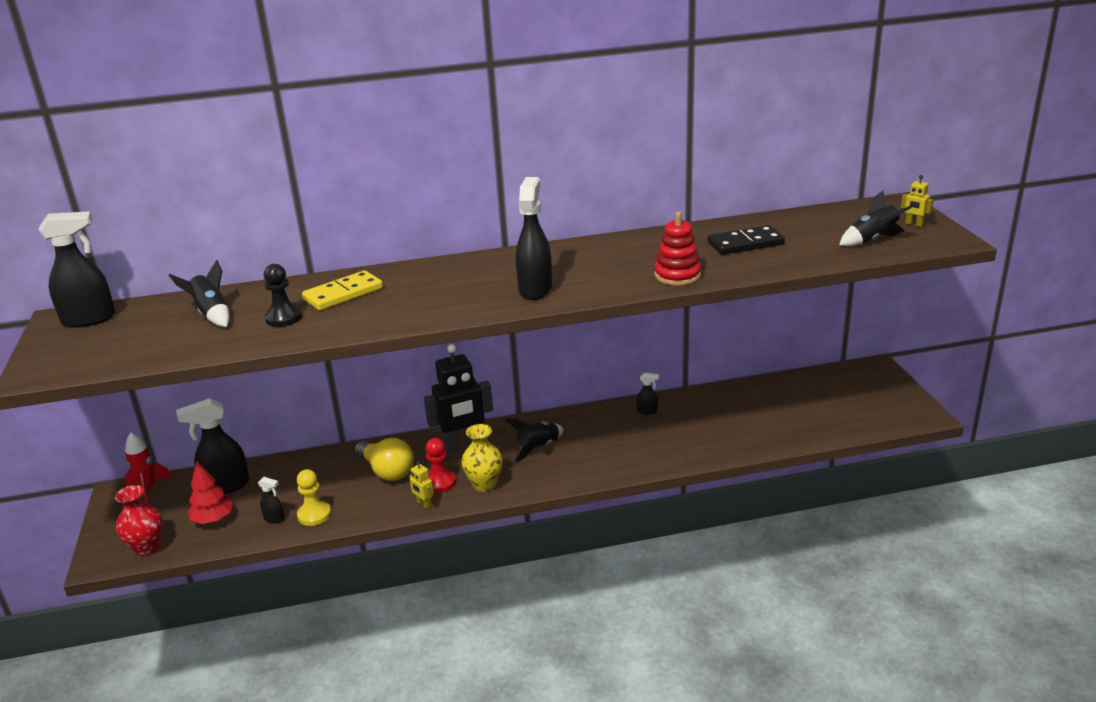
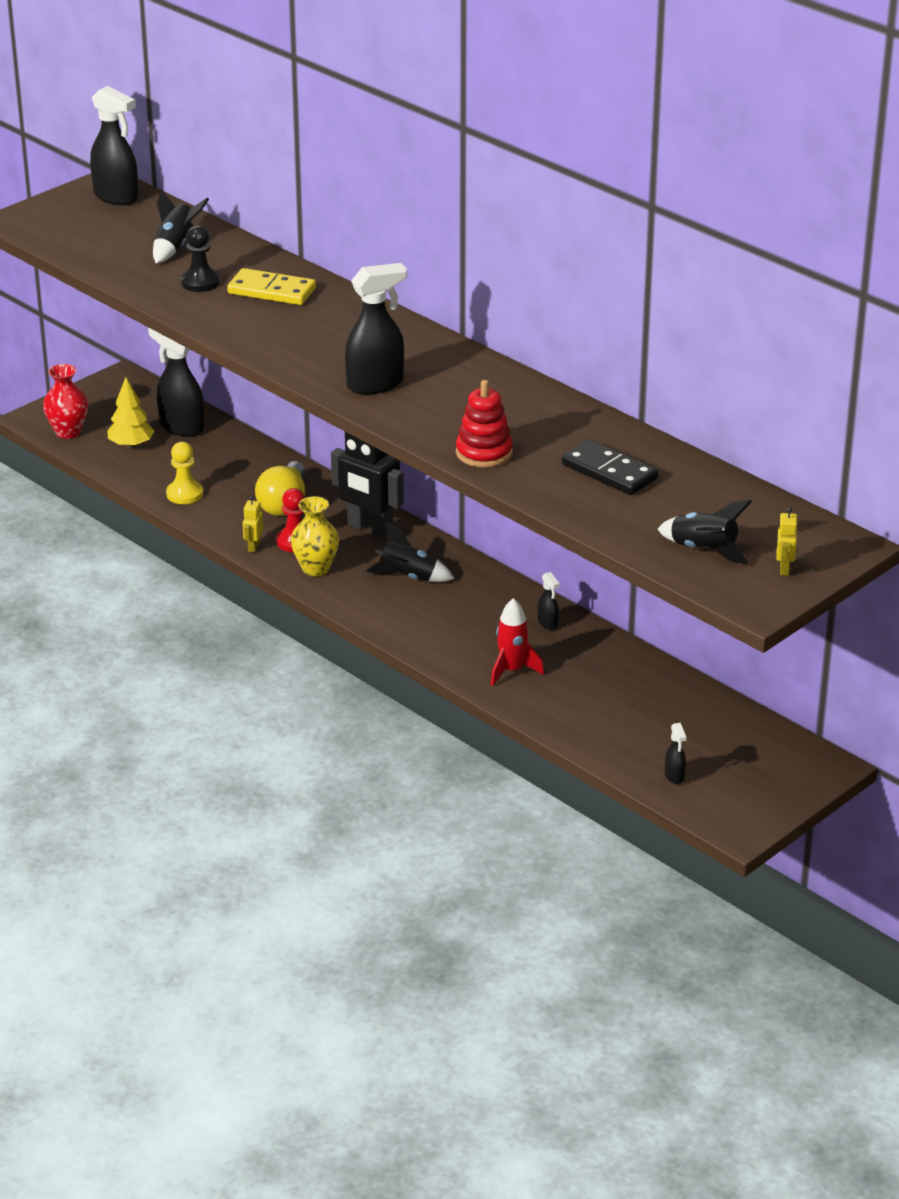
camera: 55 degrees right, 5 degrees up
(148, 489) = (141, 390): red rocket -> red rocket (512, 670)
(213, 520) = (131, 445): red tree -> yellow tree
(274, 519) = (160, 476): black spray bottle -> black spray bottle (674, 776)

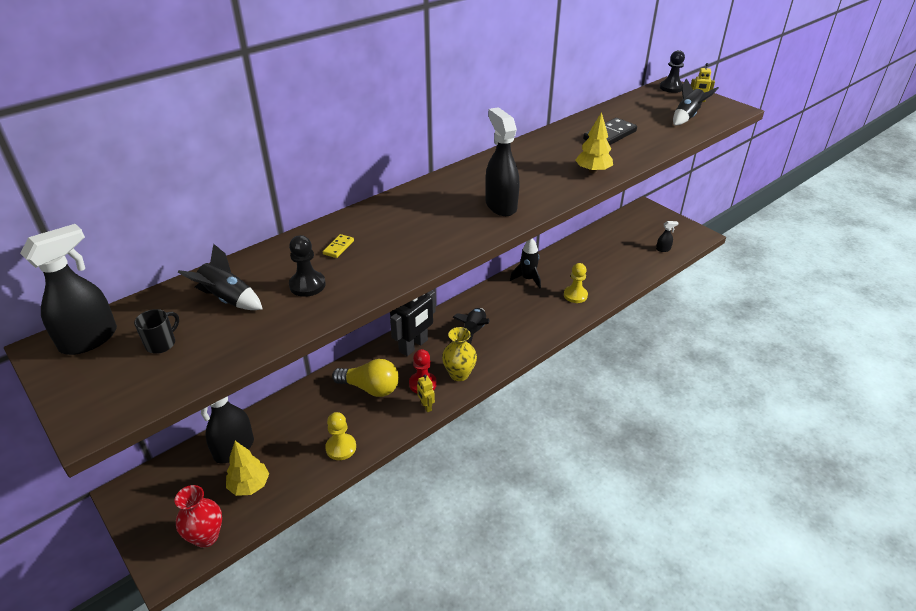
camera: 85 degrees left, 5 degrees up
(109, 228) = (161, 344): none -> black mug
(253, 547) = (426, 407): yellow robot -> yellow robot turned 45 degrees clockwise
(271, 291) = (338, 247): yellow domino -> yellow domino, size x0.49
(484, 453) = (593, 171): red stacking toy -> yellow tree
(512, 670) = (575, 295): red rocket -> yellow pawn
(548, 623) = (527, 279): black spray bottle -> black rocket
(837, 545) = (671, 88): none -> black pawn

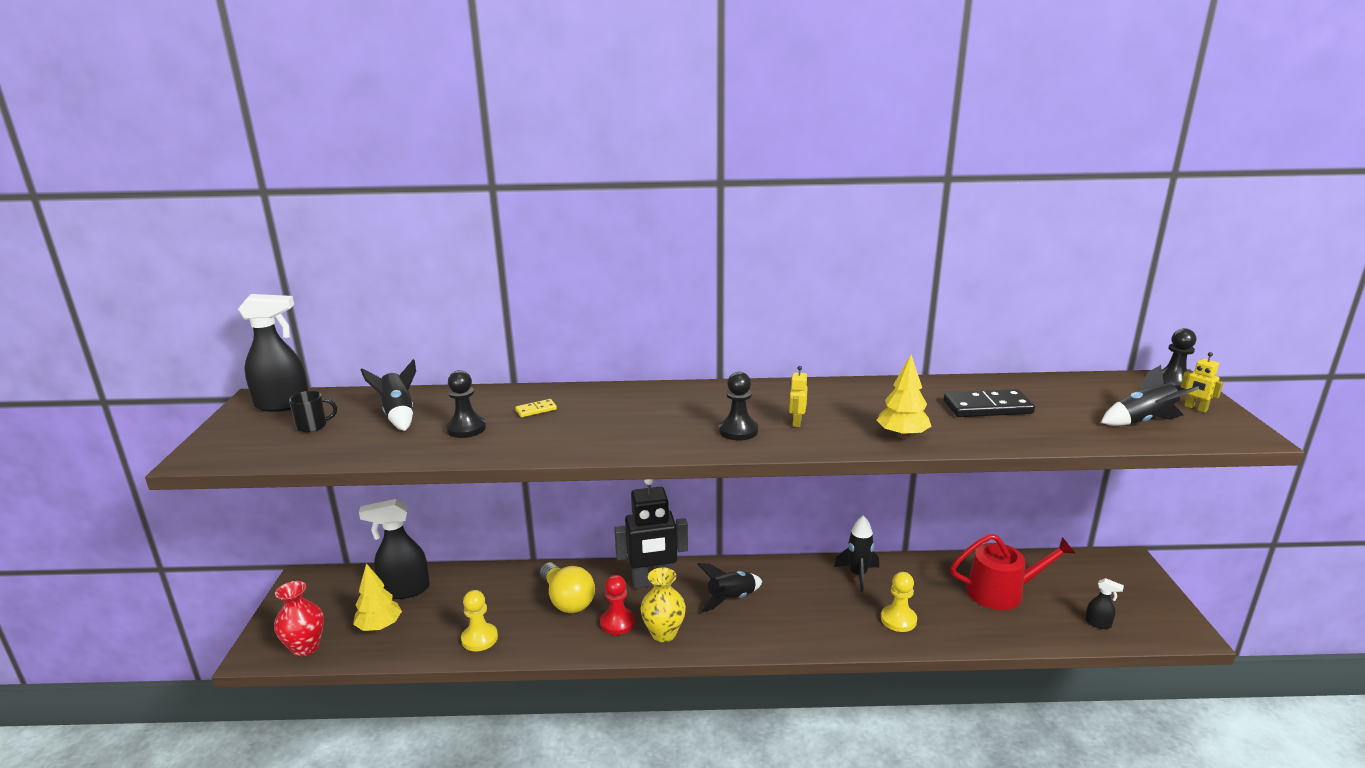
camera: 40 degrees right, 15 degrees down
(426, 407) = (594, 646): yellow robot -> yellow robot (796, 422)
(500, 206) = (738, 431): black spray bottle -> black pawn
(607, 253) = (1001, 592): none -> red watering can

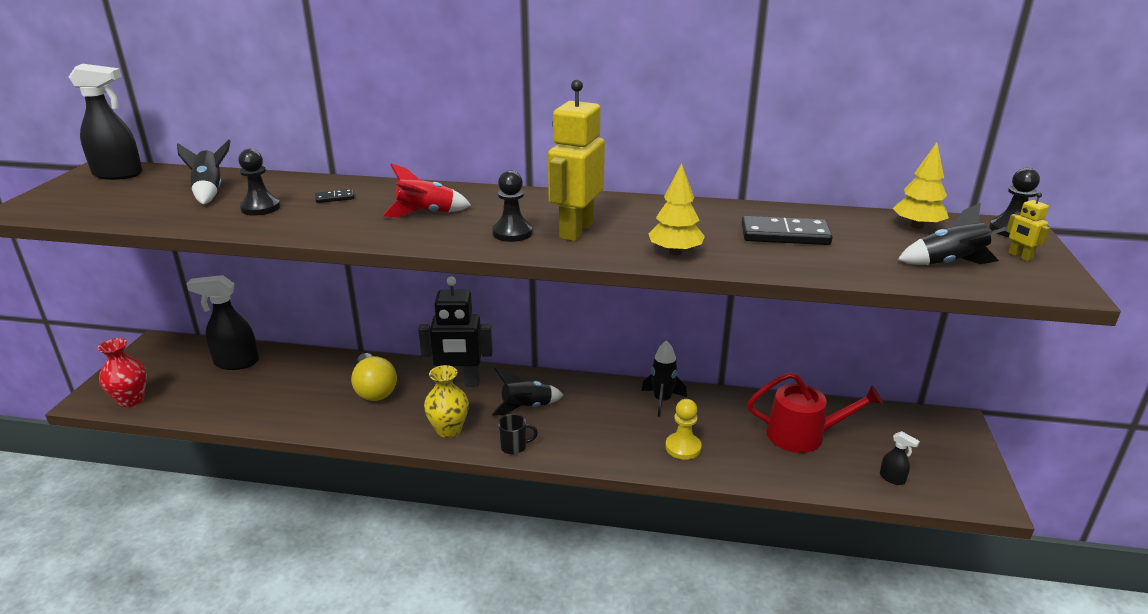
camera: 10 degrees right, 5 degrees up
(313, 426) = (130, 194): black mug -> black mug (514, 446)
(379, 626) = (200, 390): yellow tree -> yellow tree (917, 226)
(479, 638) = (281, 412): yellow pawn -> none
(536, 410) = (335, 198): yellow domino -> black domino
(617, 623) = (410, 415): red pawn -> none
(640, 418) = (426, 214): none -> red rocket
(796, 422) = (576, 231): yellow robot -> yellow robot, size x2.36

